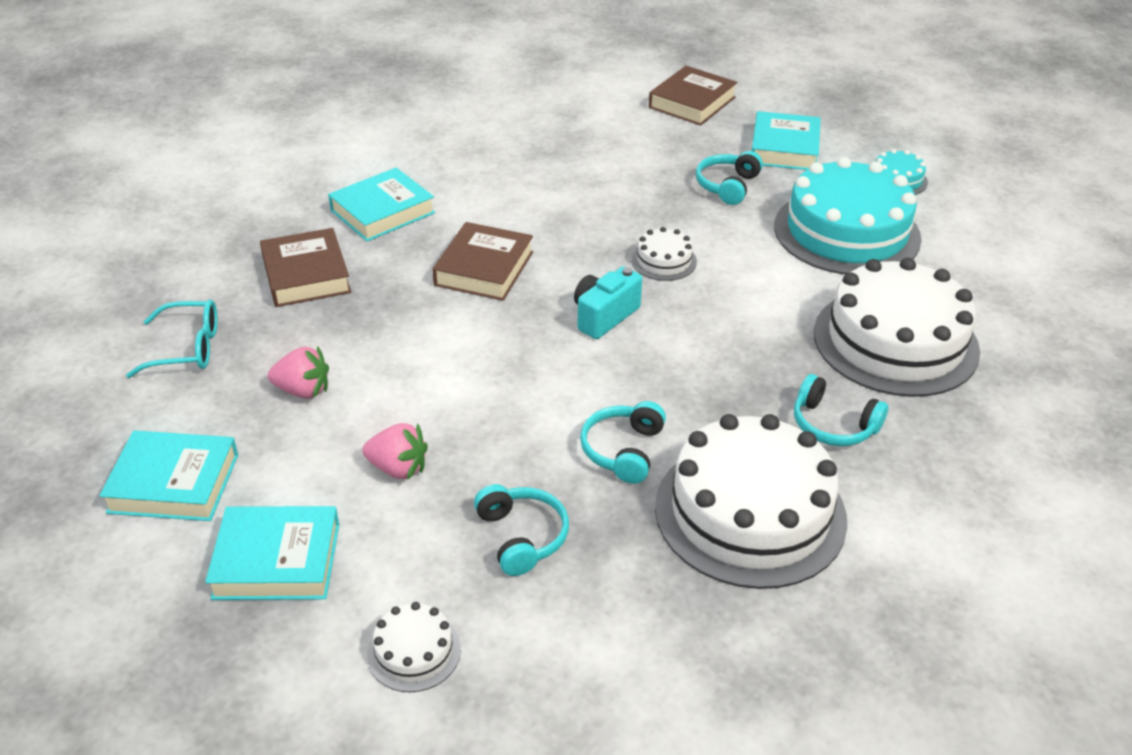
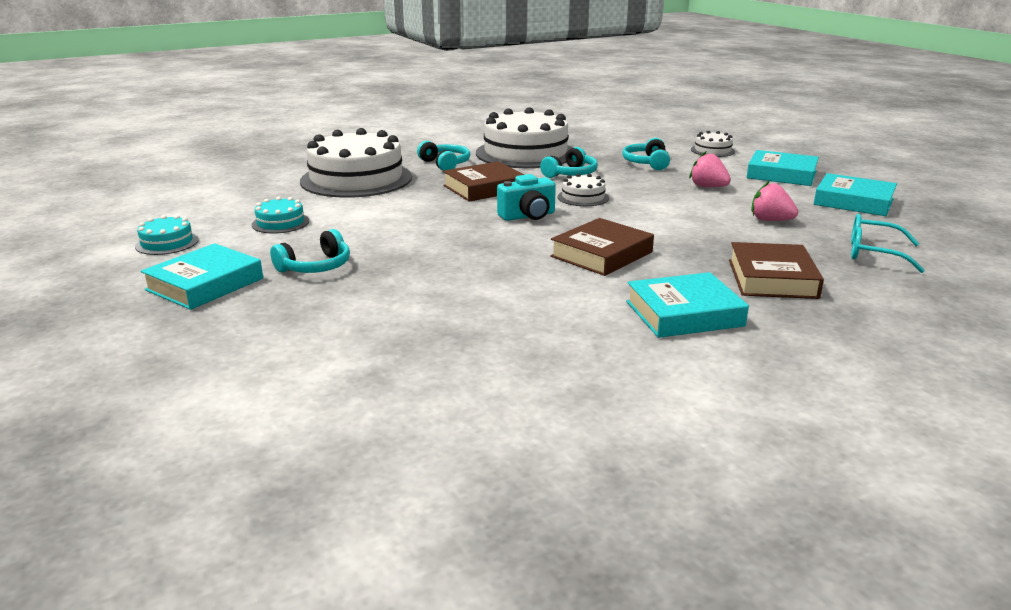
camera: 155 degrees left, 15 degrees down
(664, 261) = (447, 233): white cake -> white cake (583, 197)
(692, 102) = (203, 354): brown book -> brown book (484, 188)
(846, 232) = (280, 223): turquoise cake -> turquoise cake, size x0.44

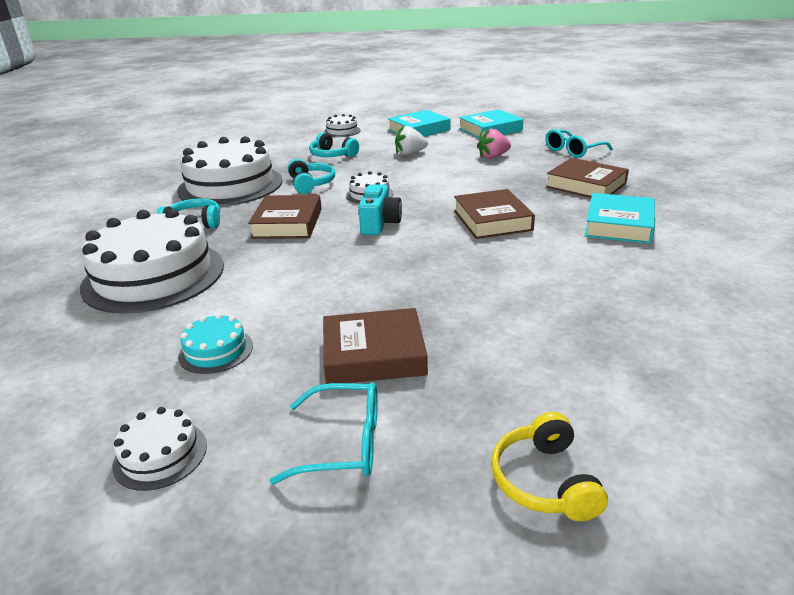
camera: 55 degrees left, 5 degrees up
(167, 243) = (160, 455): turquoise cake -> white cake
(202, 355) = (545, 481): none -> yellow headphones
(205, 284) = (342, 443): turquoise book -> turquoise glasses
(315, 267) = (374, 354): turquoise headphones -> brown book
(708, 187) = (410, 153): pink strawberry -> white strawberry

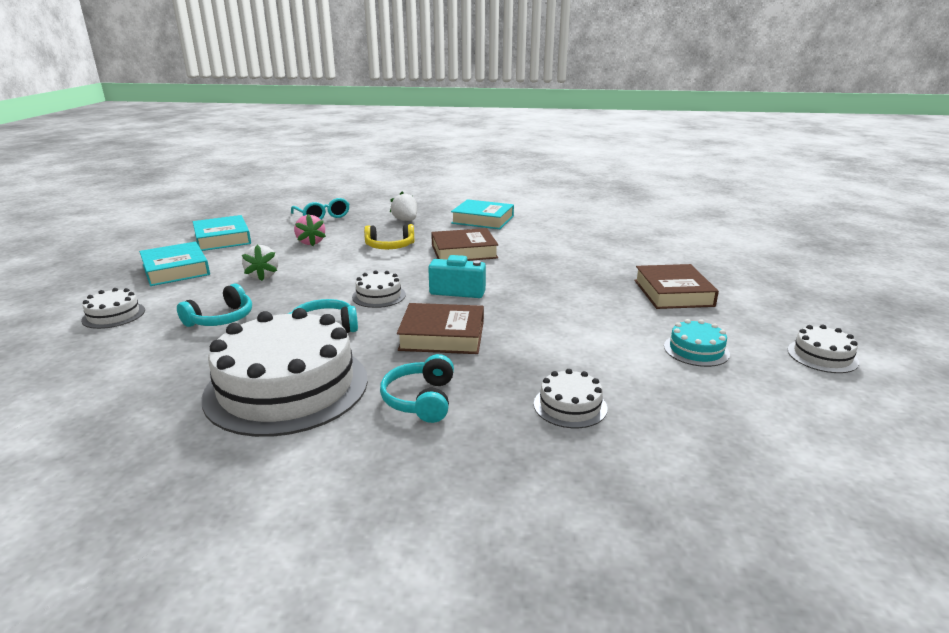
camera: 90 degrees left, 5 degrees down
(154, 276) = (570, 406): white cake -> white cake, size x0.44
(342, 443) = (766, 300): turquoise glasses -> none
(545, 481) = (756, 259): yellow headphones -> yellow headphones (390, 246)
(586, 185) = (405, 220): brown book -> white strawberry

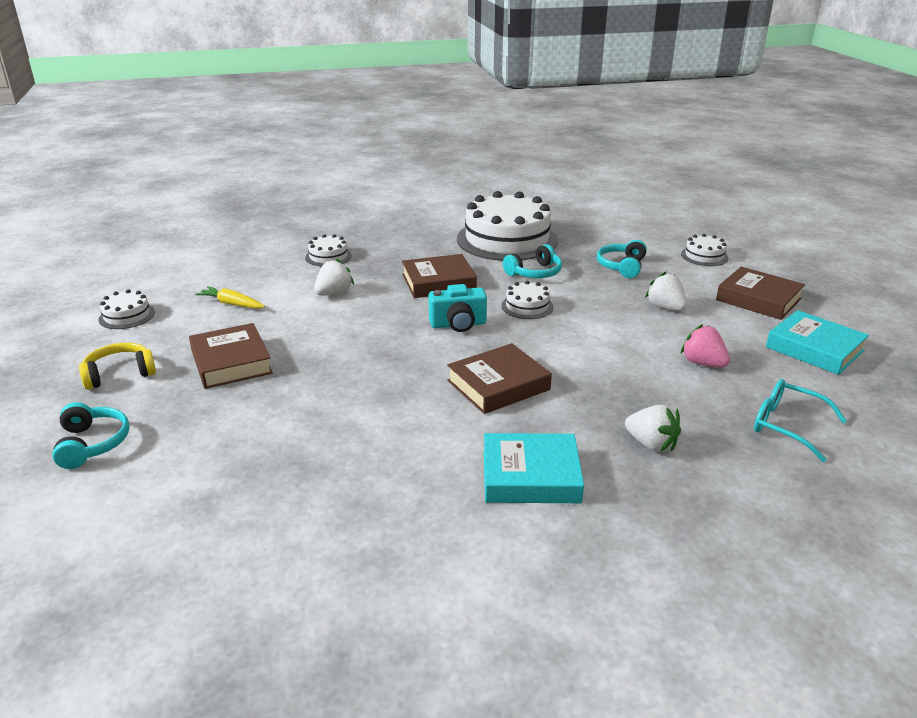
camera: 160 degrees right, 5 degrees up
(176, 270) = (758, 299): turquoise book -> brown book
(390, 246) = (599, 376): yellow headphones -> yellow headphones (120, 374)
(421, 399) = (420, 246): turquoise headphones -> turquoise headphones (92, 444)
(571, 343) = (334, 293): none -> white strawberry
(696, 350) = (232, 304): turquoise cake -> yellow carrot

